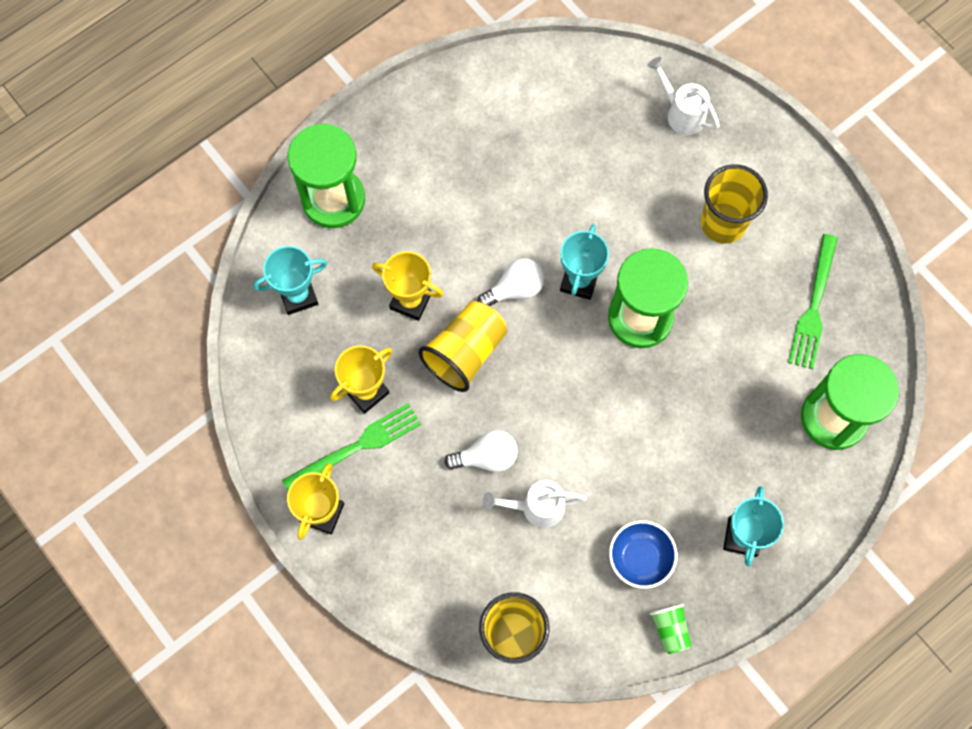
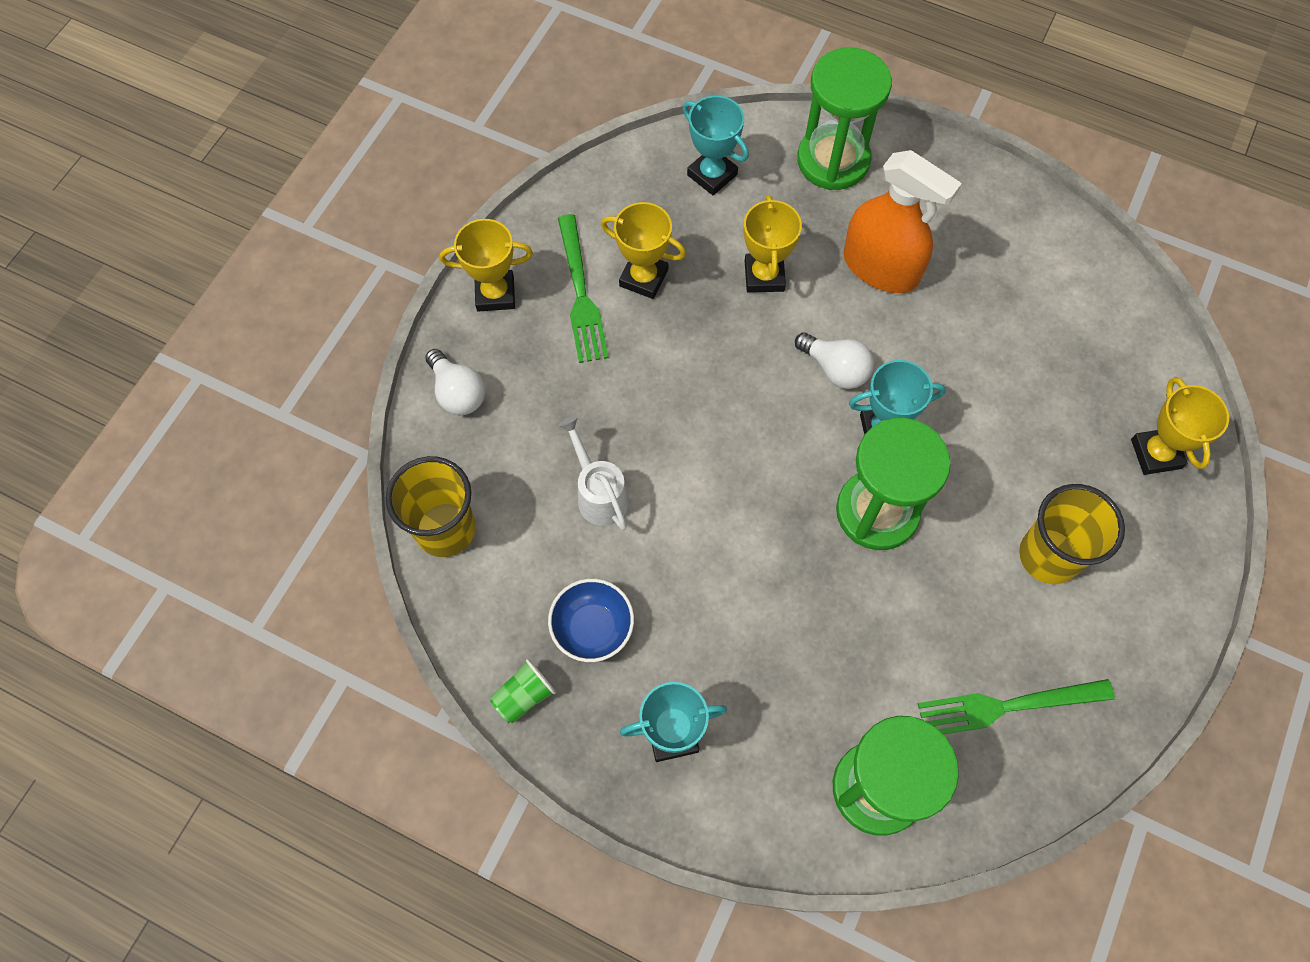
camera: 65 degrees right, 5 degrees down
(357, 446) = (581, 295): green fork -> green fork turned 45 degrees clockwise
(446, 214) = (880, 267): none -> orange spray bottle
(465, 353) = (736, 351): yellow cup -> none
(486, 457) = (630, 421): white light bulb -> white light bulb (457, 393)
(681, 113) = (1156, 454): white watering can -> yellow trophy

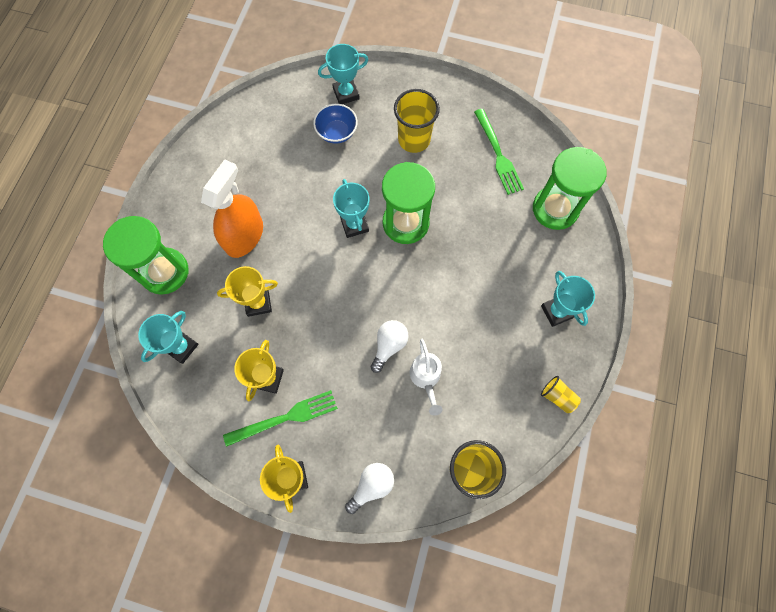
camera: 100 degrees left, 5 degrees up
(524, 696) = (557, 396): green cup -> yellow cup
(592, 628) = (509, 365): blue bowl -> blue bowl (337, 132)
(599, 494) = (426, 378): white watering can -> white watering can turned 60 degrees counterclockwise
(835, 369) = (319, 254): white light bulb -> white light bulb (389, 345)
(1156, 454) = (346, 94): yellow trophy -> turquoise trophy

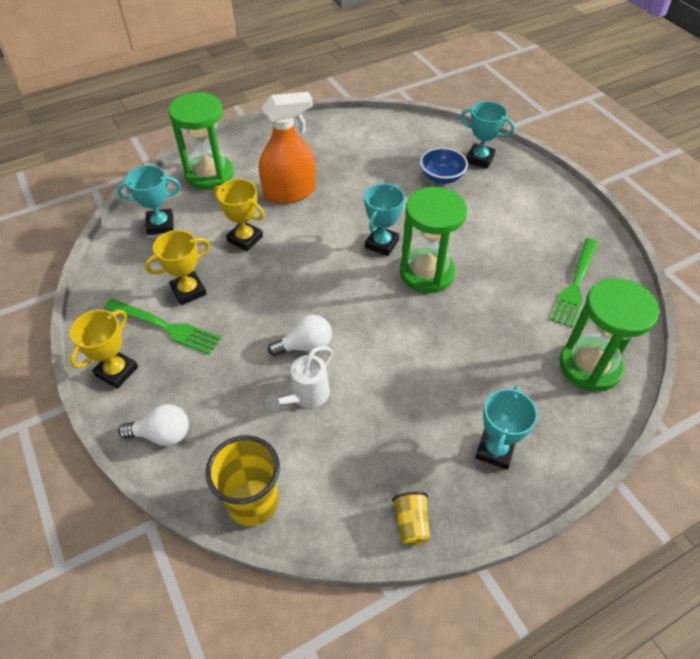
camera: 45 degrees right, 20 degrees down
(414, 140) = (504, 223): yellow cup -> none

